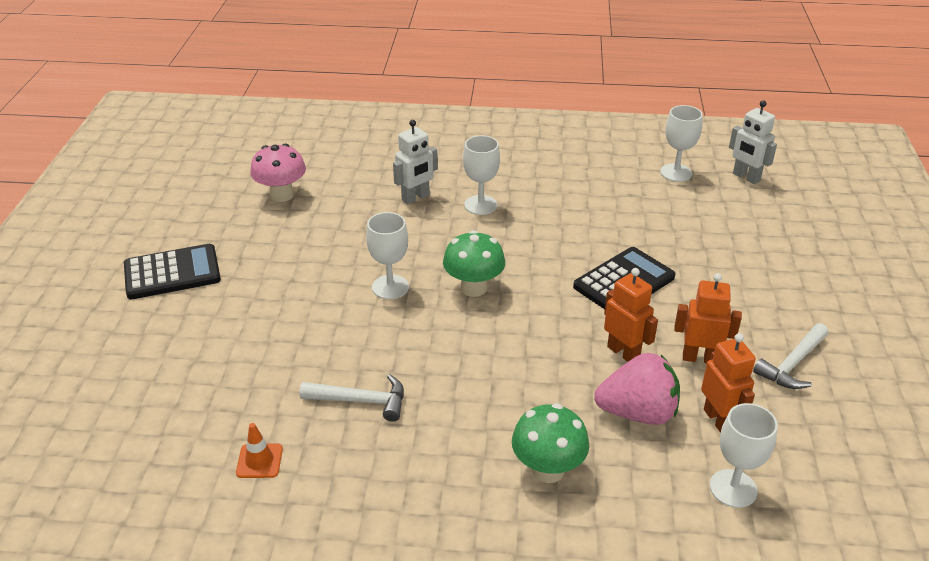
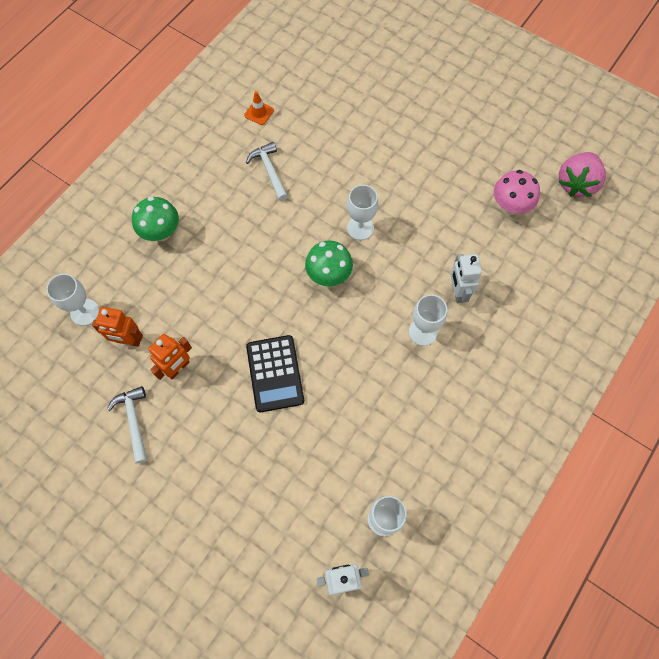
camera: 120 degrees right, 30 degrees up
(172, 273) = (448, 118): black calculator -> none
(361, 401) = (270, 171): white hammer -> white hammer turned 120 degrees clockwise
(623, 353) = (213, 326): orange robot -> none
(637, 413) = (164, 301): pink strawberry -> pink strawberry (576, 184)

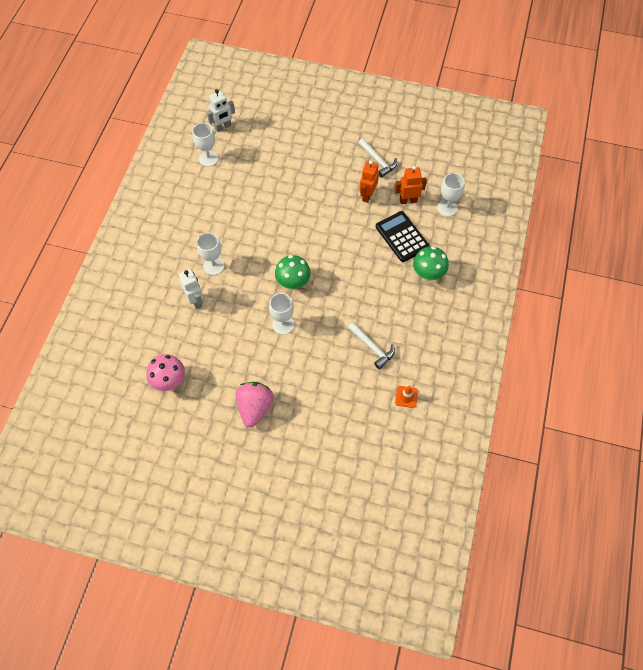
camera: 160 degrees right, 5 degrees down
(275, 373) = (304, 211): black calculator -> black calculator (402, 237)
(576, 184) = (116, 420): pink strawberry -> pink strawberry (255, 407)

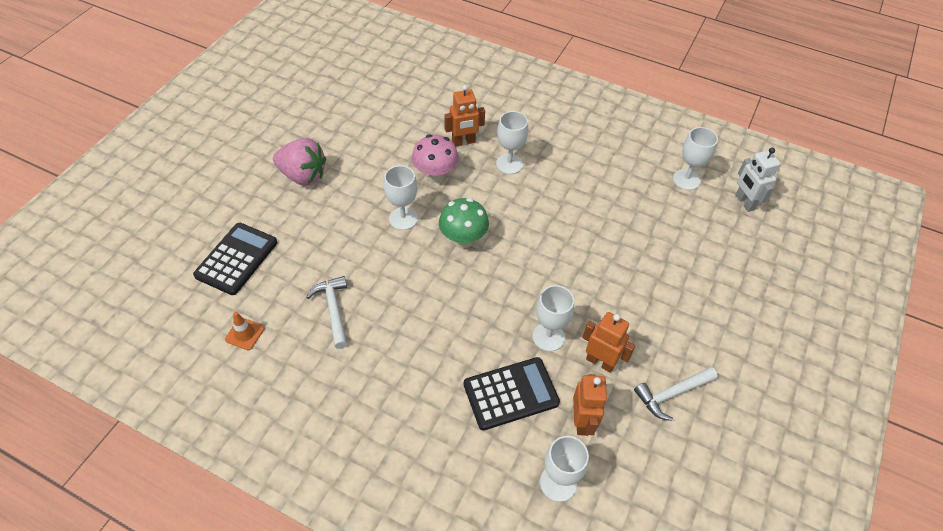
camera: 100 degrees right, 10 degrees down
(169, 381) = (367, 110): pink mushroom -> pink mushroom (435, 175)
(195, 300) = (463, 142): white robot -> orange robot
(347, 426) = (236, 259): none -> black calculator
(358, 223) = (548, 337): none -> white goblet
(372, 347) = (334, 310): white hammer -> white hammer turned 105 degrees clockwise
(428, 274) = (432, 415): green mushroom -> none

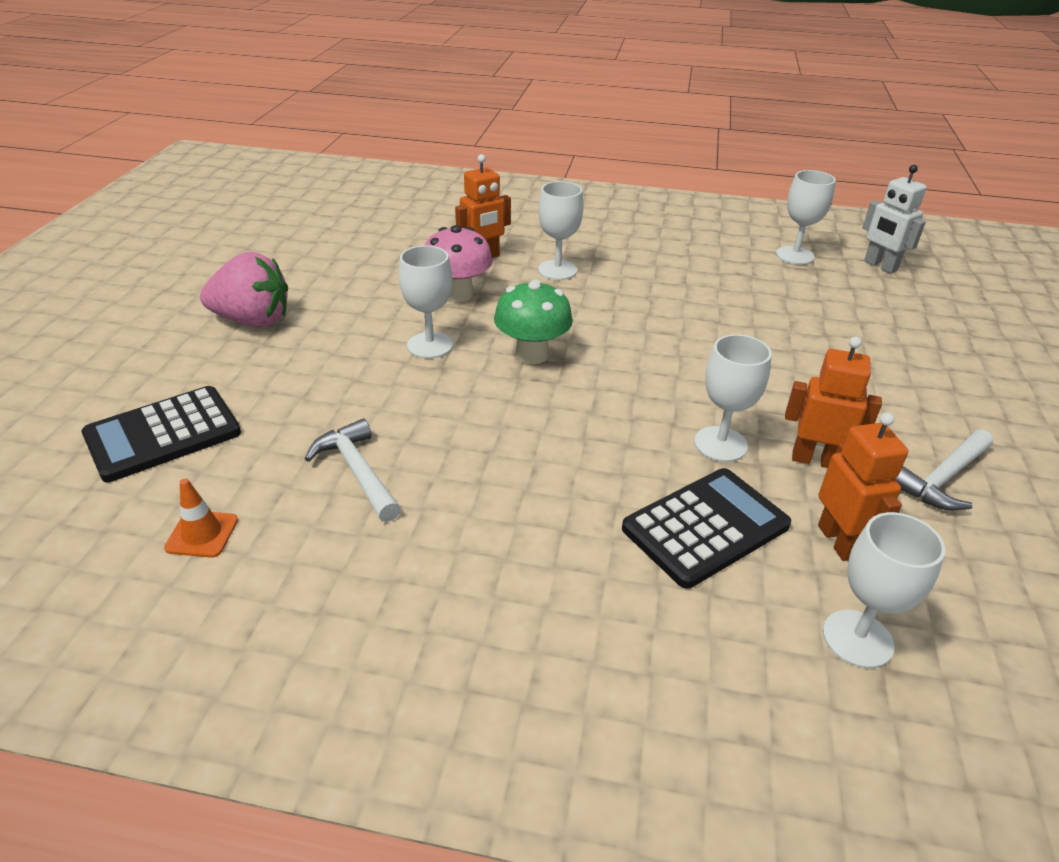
camera: 15 degrees left, 15 degrees down
(236, 259) = (163, 434): black calculator -> black calculator turned 135 degrees counterclockwise

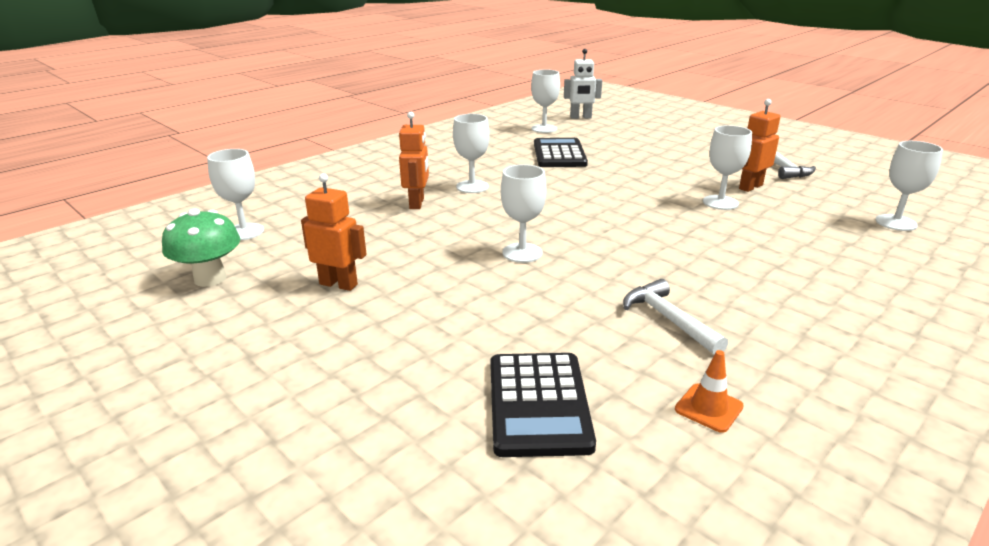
camera: 55 degrees left, 10 degrees down
(253, 320) = (385, 318): pink strawberry -> none
(347, 211) = (244, 232): none -> white goblet
(358, 472) = (668, 319): white hammer -> white hammer turned 60 degrees clockwise
(458, 294) = (460, 225): pink mushroom -> none
(532, 354) = (574, 223): green mushroom -> green mushroom (210, 278)
(705, 527) = (794, 228): black calculator -> black calculator (559, 154)
(838, 541) = (821, 203): orange robot -> orange robot (338, 284)

